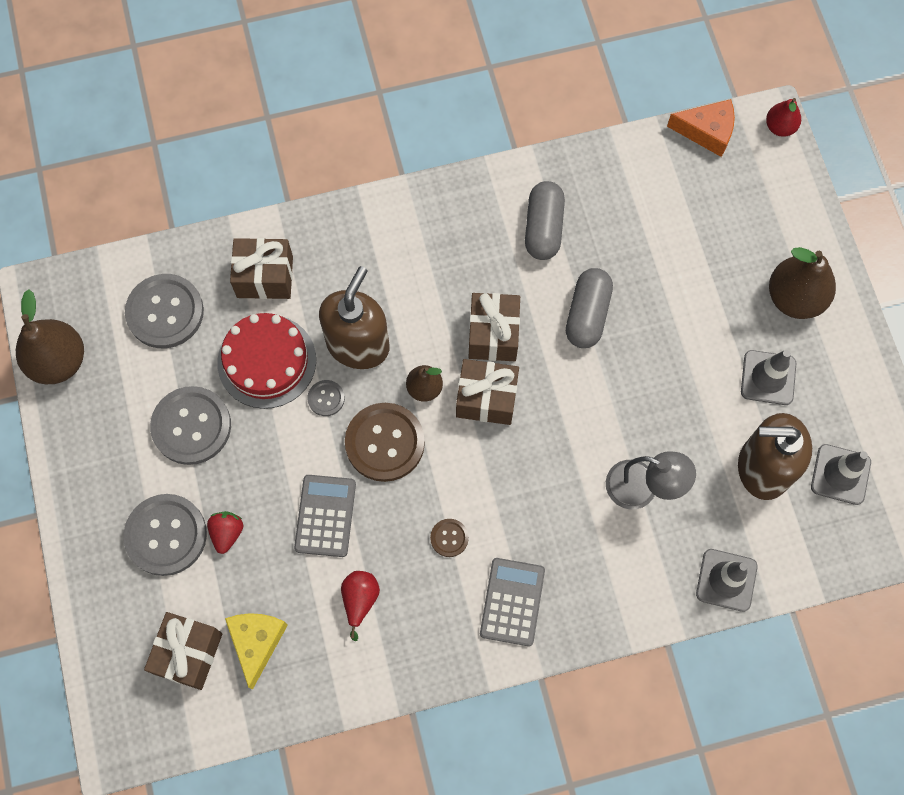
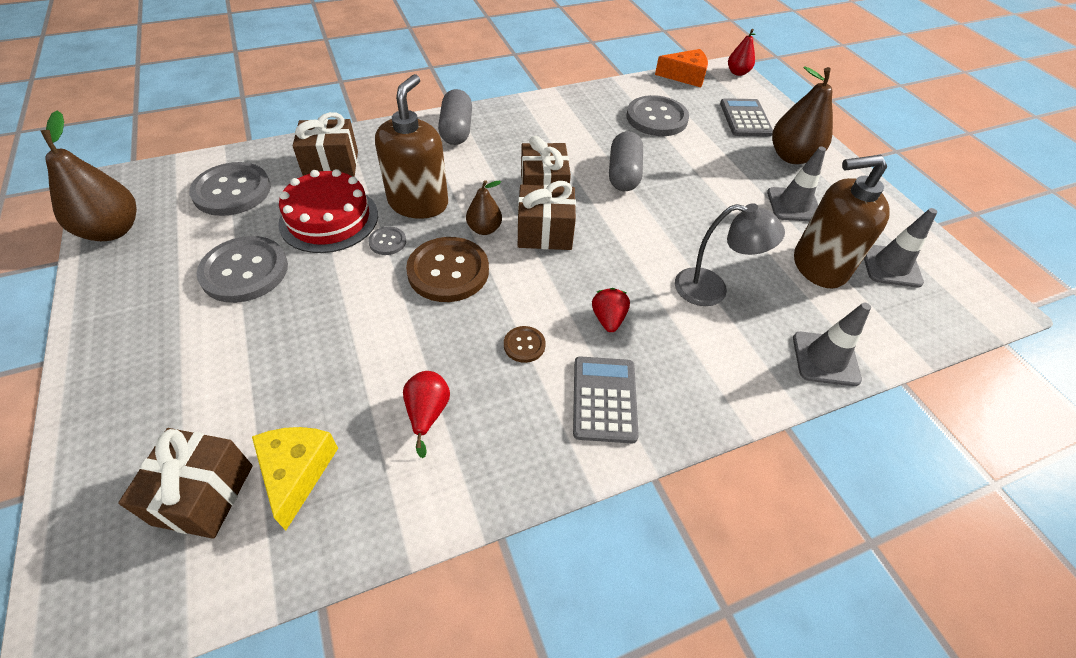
camera: 10 degrees left, 20 degrees down
(166, 535) = (198, 368): grey button -> grey button (656, 118)
(227, 533) = (272, 360): red strawberry -> red strawberry (608, 319)
(325, 516) = (386, 336): grey calculator -> grey calculator (745, 118)
(543, 228) = (573, 127): grey capsule -> grey capsule (456, 130)

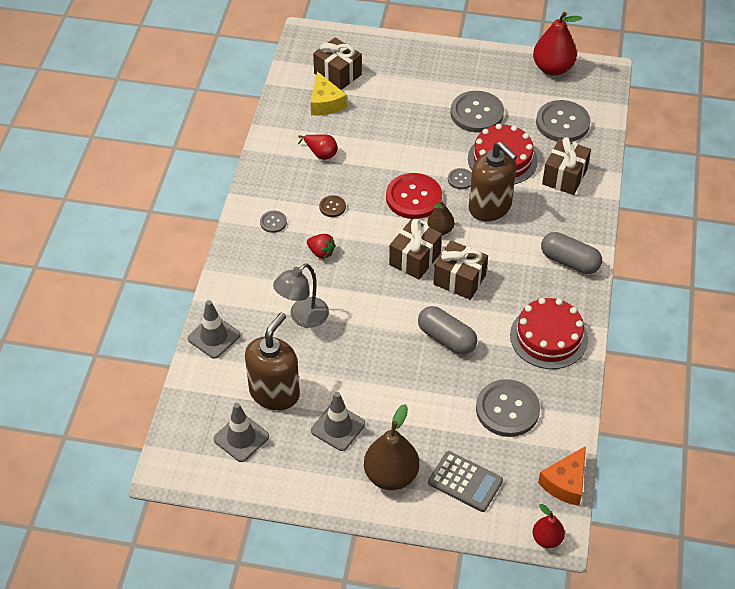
camera: 125 degrees right, 0 degrees up
(112, 230) = (552, 68): brown pear -> red pear
(297, 472) = (325, 103): yellow cheese -> yellow cheese turned 45 degrees clockwise
(448, 271) = (413, 197): brown button -> red button
(559, 118) = (548, 337): none -> red cake
(604, 399) = (273, 222): grey calculator -> grey button

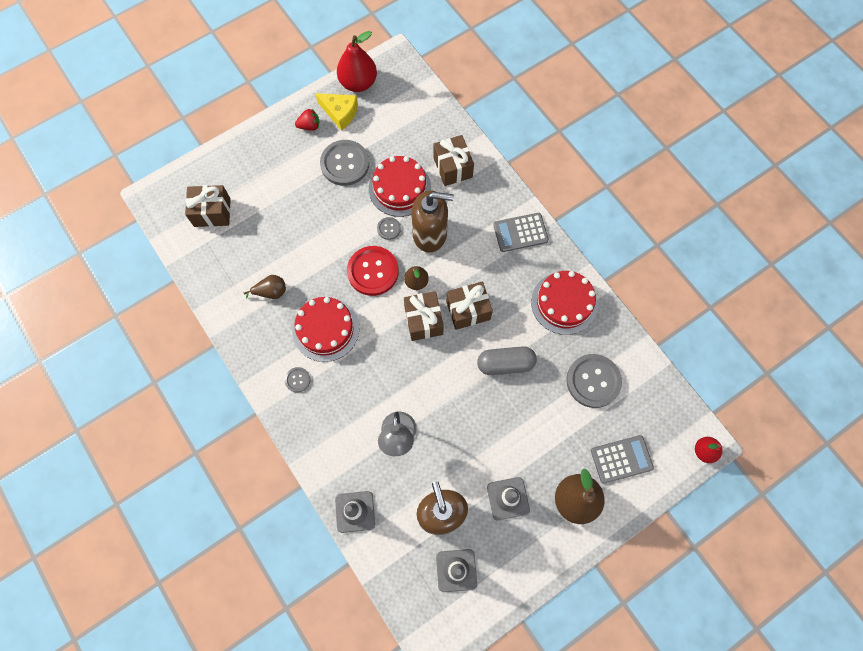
camera: 45 degrees left, 20 degrees up
(320, 154) = (271, 292): red pear -> brown pear
(321, 252) = (356, 373): red strawberry -> red strawberry (309, 126)
(325, 103) = (229, 245): yellow cheese -> yellow cheese (340, 113)
(332, 207) = (325, 329): brown button -> red cake
(562, 123) = (409, 124): grey button -> none
(565, 483) = (675, 401): orange cheese -> none
(569, 261) = (520, 233): grey capsule -> grey calculator

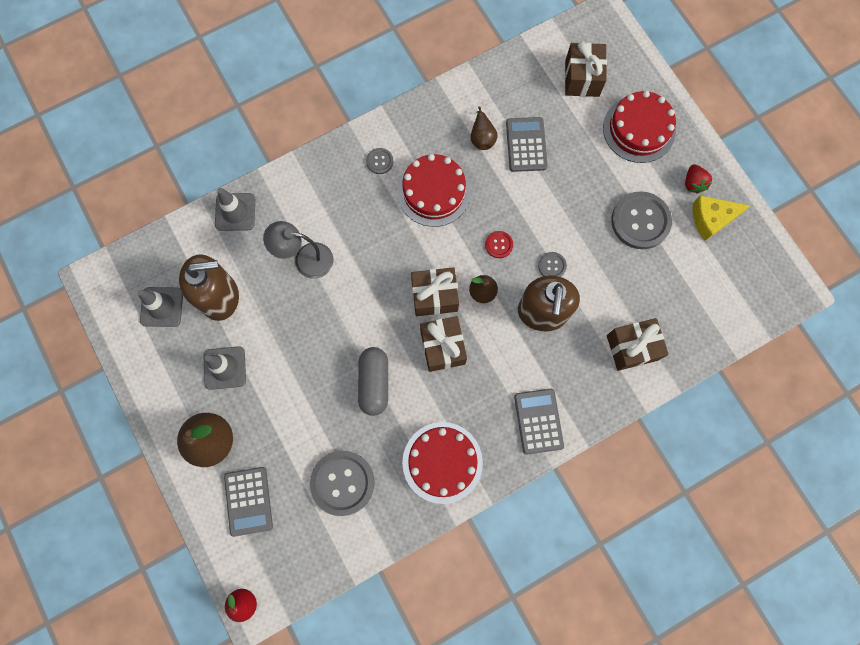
camera: 95 degrees right, 5 degrees up
(278, 255) = (526, 145): none -> grey calculator
(340, 113) = (711, 219): yellow cheese -> yellow cheese turned 45 degrees clockwise
(358, 83) = (756, 242): red pear -> none
(373, 271) = (499, 245): red button -> red button, size x0.47
(399, 188) = (605, 282): red cake -> red cake (639, 129)

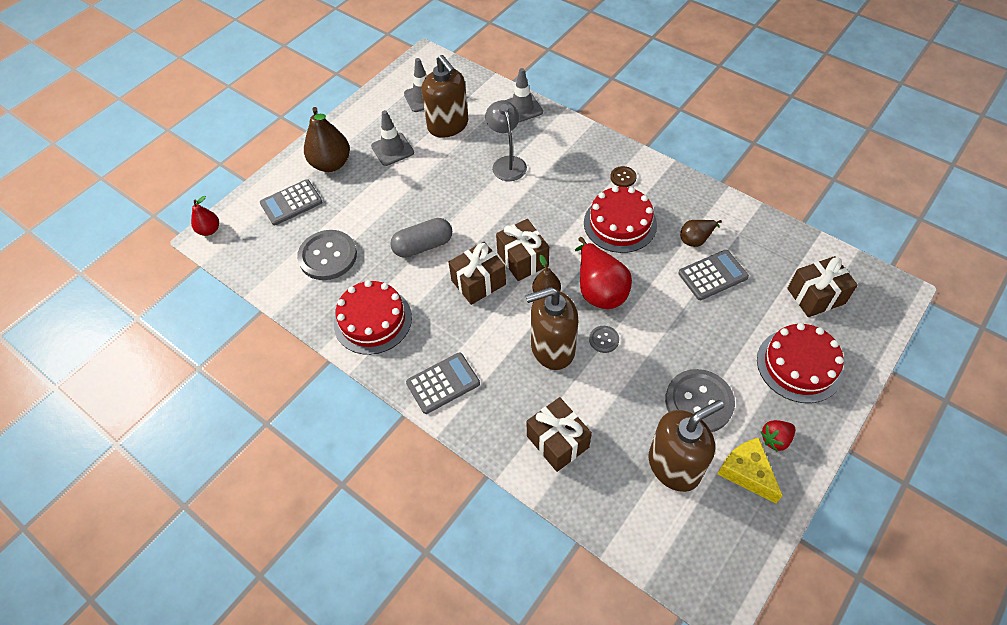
camera: 70 degrees right, 20 degrees down
(379, 161) = (623, 177): grey button -> brown button
(499, 245) = (599, 289): red button -> red pear
(686, 268) = (674, 465): none -> brown soap dispenser

